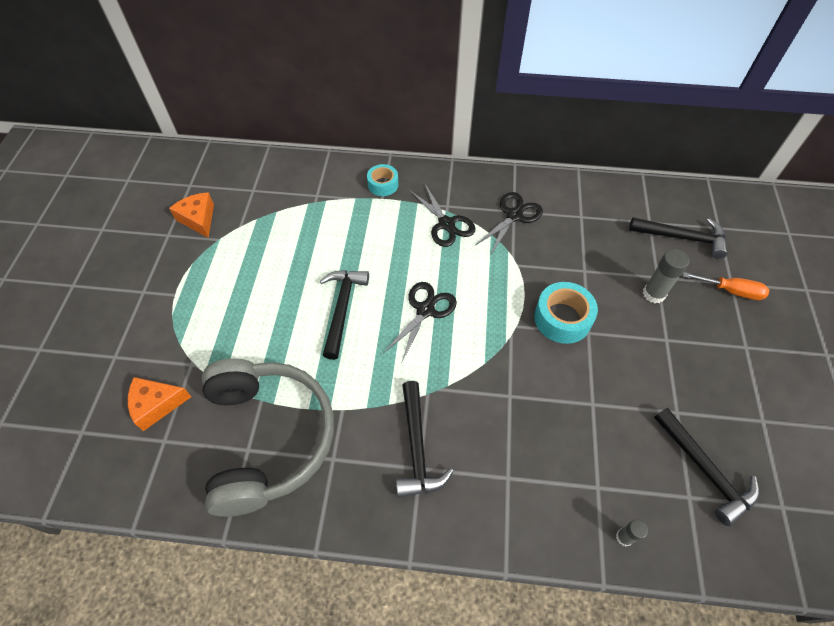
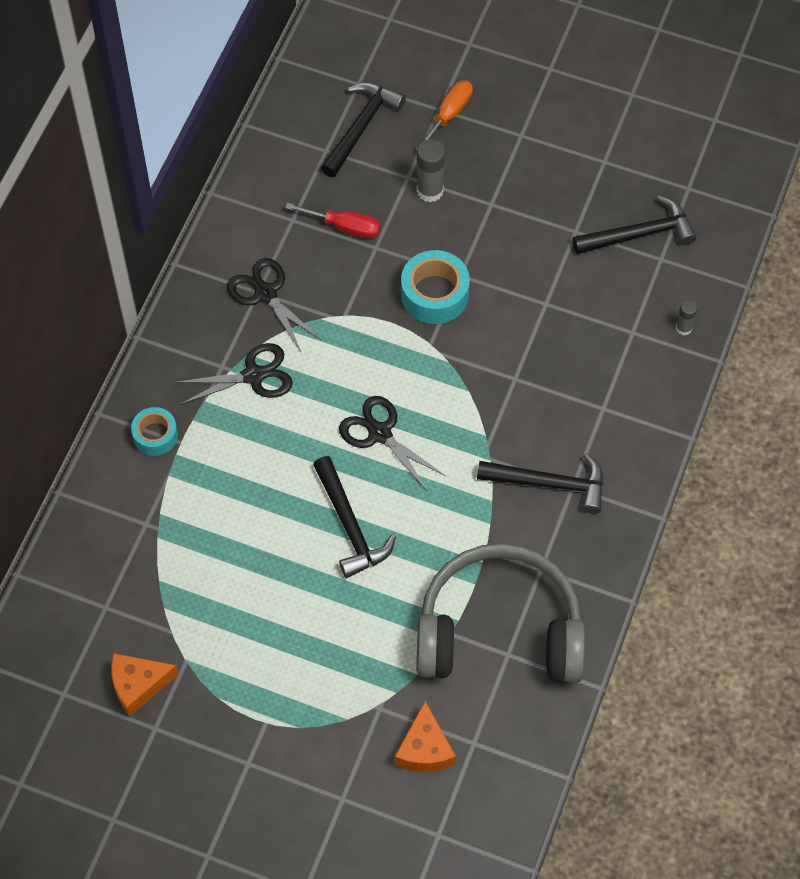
camera: 75 degrees left, 5 degrees up
(342, 309) = (350, 525): black hammer -> black hammer turned 135 degrees counterclockwise
(592, 247) = (345, 227): none -> red screwdriver

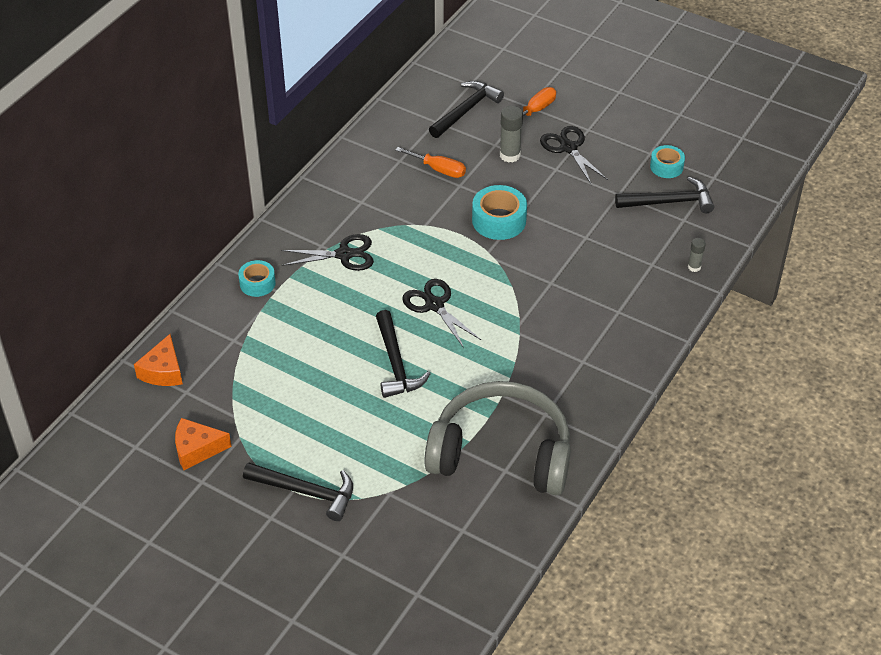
camera: 10 degrees right, 15 degrees down
(265, 294) = (367, 204): black scissors -> black scissors (568, 148)
(345, 227) = (438, 169): red screwdriver -> orange screwdriver
(424, 749) = (420, 529): orange cheese -> orange cheese (163, 371)
(549, 483) = (564, 356): black hammer -> black hammer (306, 492)
(627, 180) = (666, 167): none -> turquoise tape

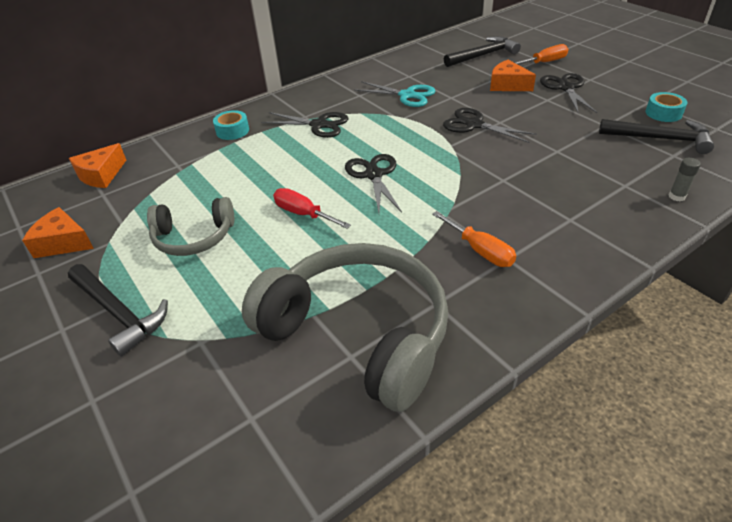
camera: 25 degrees right, 5 degrees down
(314, 411) = (194, 237): none -> grey headphones
(396, 363) = (303, 214): black hammer -> red screwdriver
(413, 192) = (407, 95): none -> turquoise scissors
(438, 169) = (438, 85): orange screwdriver -> orange screwdriver (480, 251)
(499, 220) = (474, 125): turquoise tape -> black scissors
(510, 155) = (507, 85): grey glue stick -> orange cheese

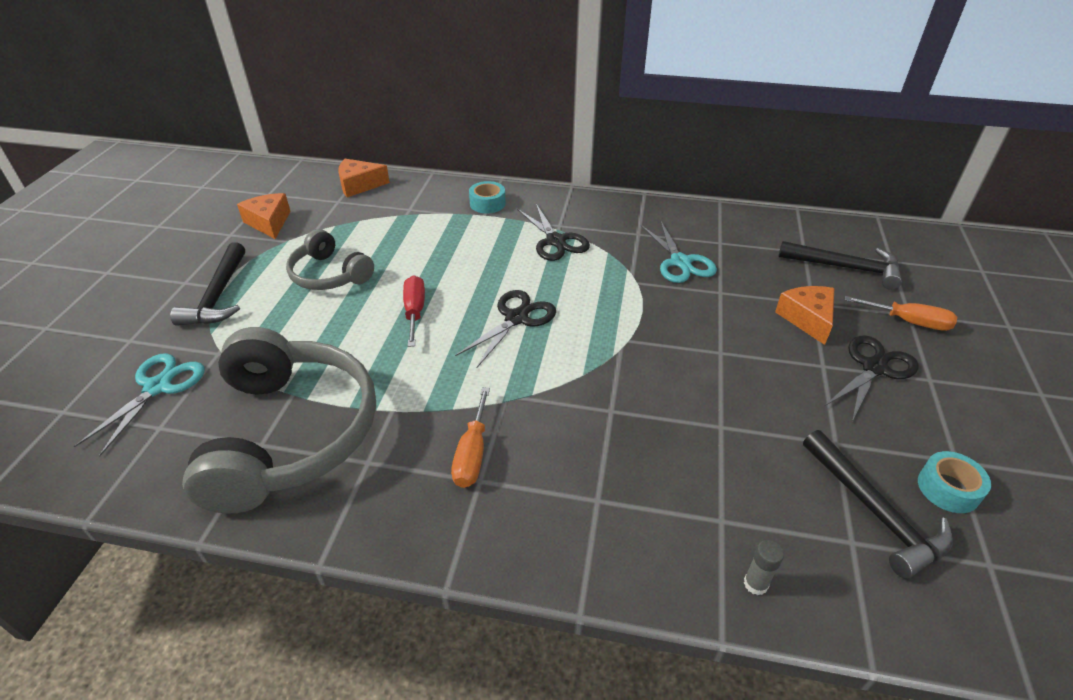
camera: 45 degrees right, 0 degrees up
(192, 401) = (158, 387): none -> turquoise scissors
(474, 125) = (688, 336): black scissors -> none

